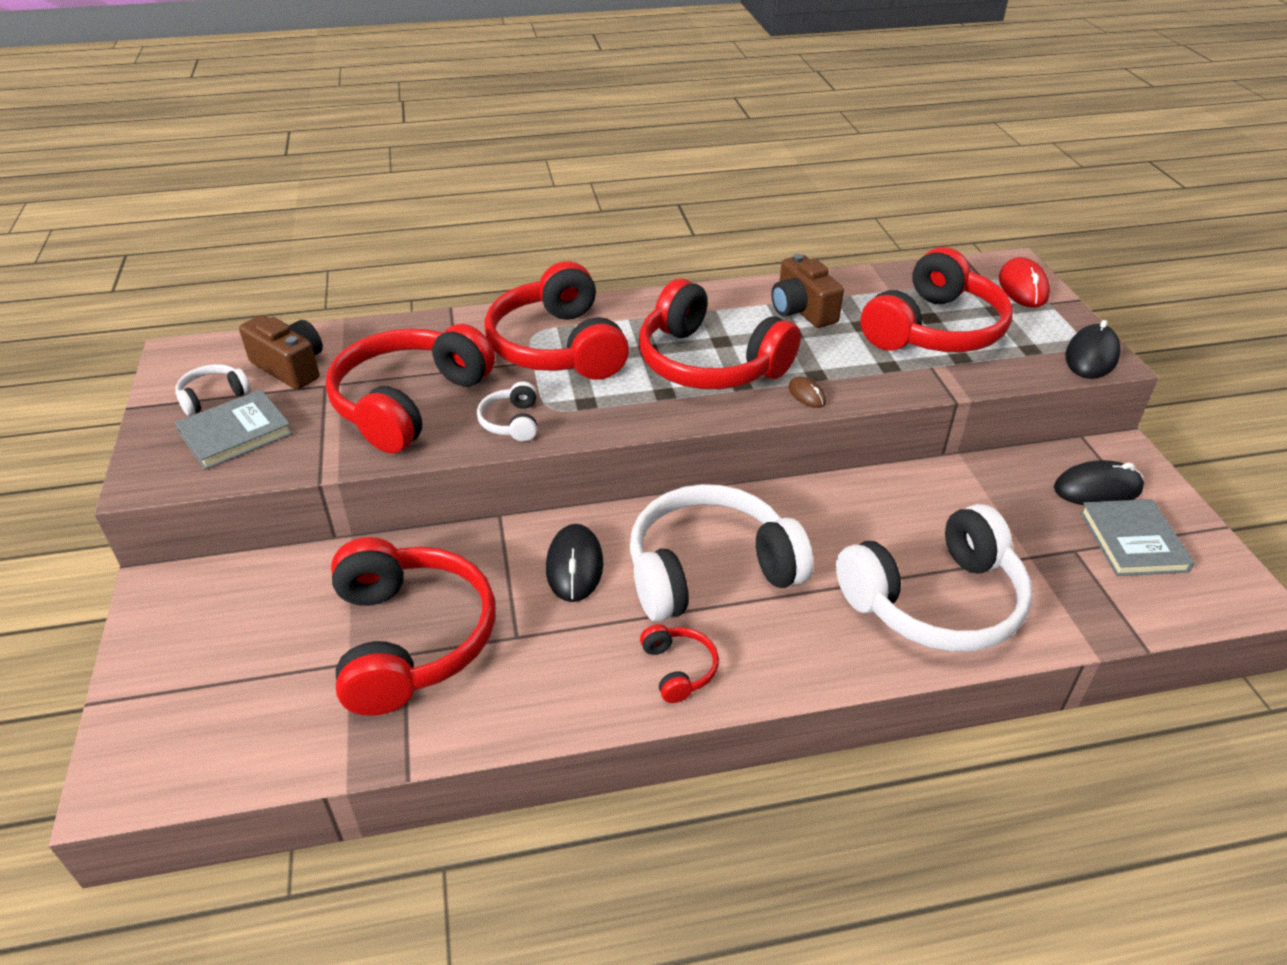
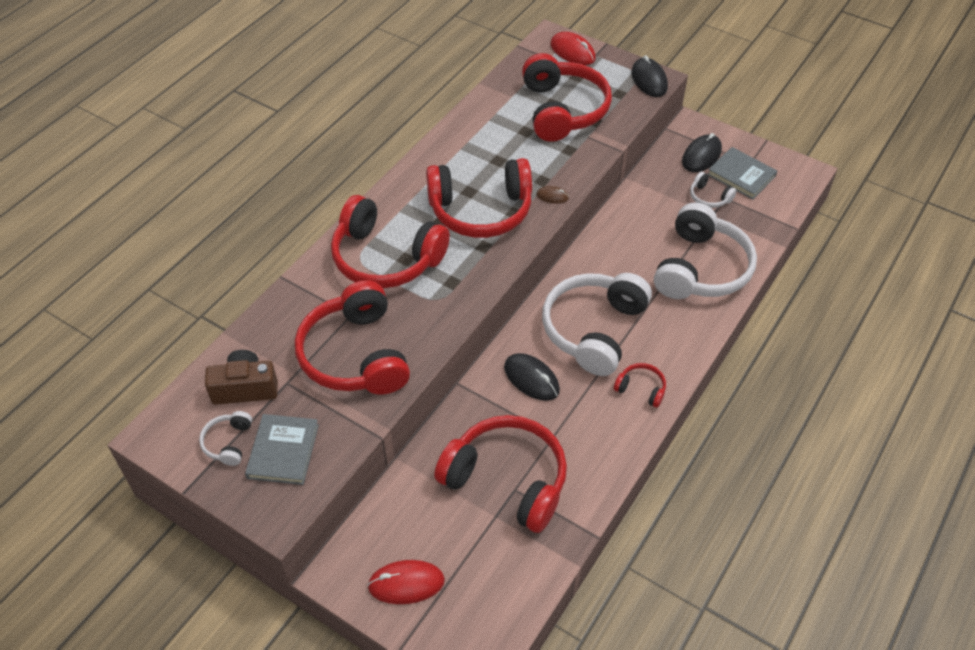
camera: 45 degrees left, 10 degrees up
(189, 650) = (406, 583): none -> red mouse
(511, 422) = (429, 323): white headphones -> white headphones (709, 197)
(802, 310) = (484, 141): brown camera -> none

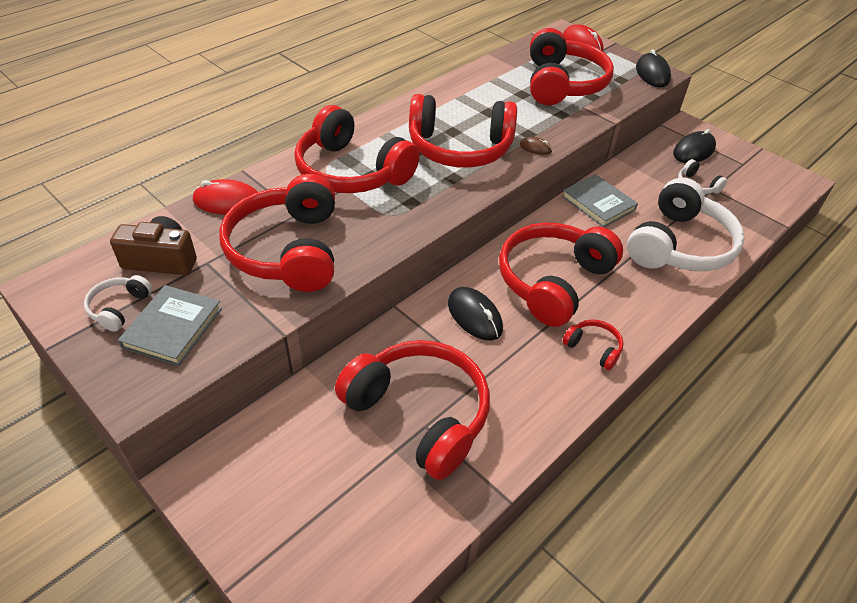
camera: 10 degrees right, 5 degrees down
(406, 583) = (267, 507): red mouse -> red mouse (228, 202)
(594, 330) = (553, 282): white headphones -> red headphones
(741, 175) = (733, 172): grey book -> grey book (598, 203)

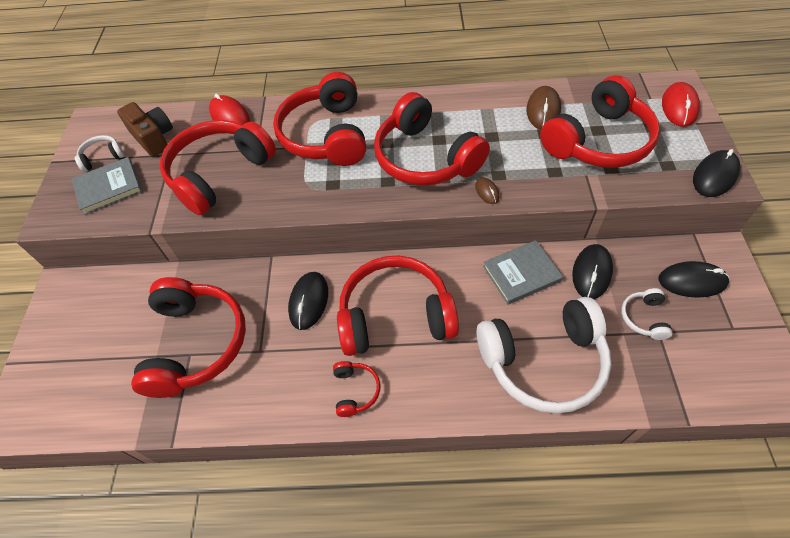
camera: 50 degrees right, 10 degrees up
(501, 80) = (543, 110): none -> brown mouse
(598, 203) = (521, 274): grey book -> grey book turned 60 degrees clockwise
(637, 177) = (591, 273): none -> black mouse

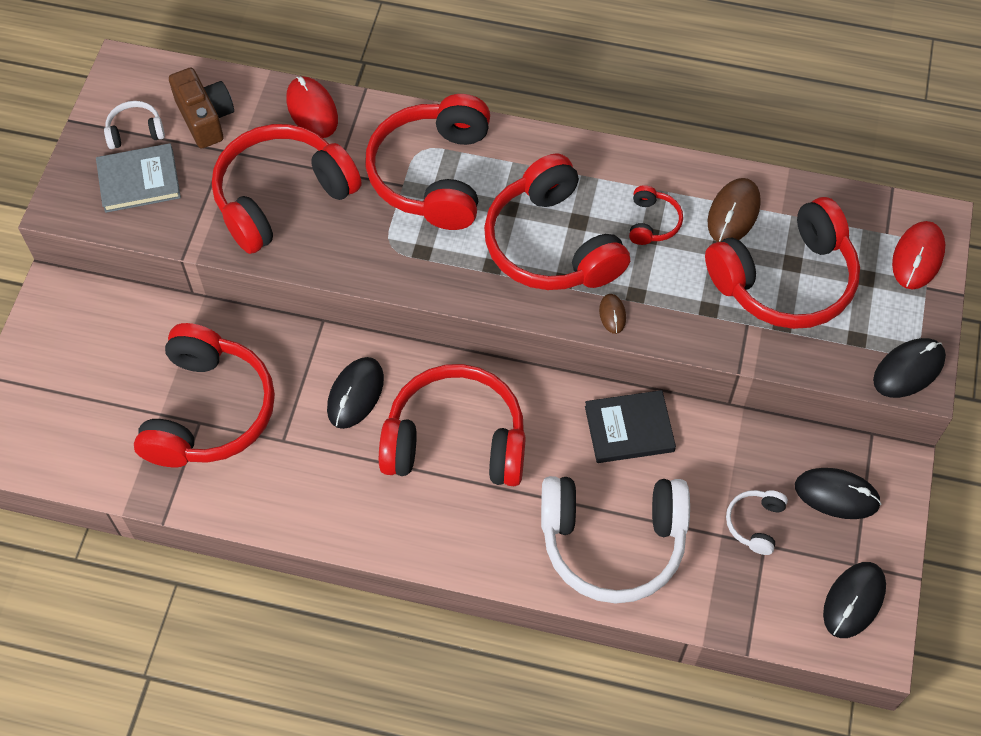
camera: 10 degrees right, 5 degrees up
(355, 391) = (383, 517): red headphones -> red headphones (652, 222)
(521, 274) = (629, 429): grey book -> black book
(591, 273) = (717, 451): black mouse -> black mouse (854, 601)

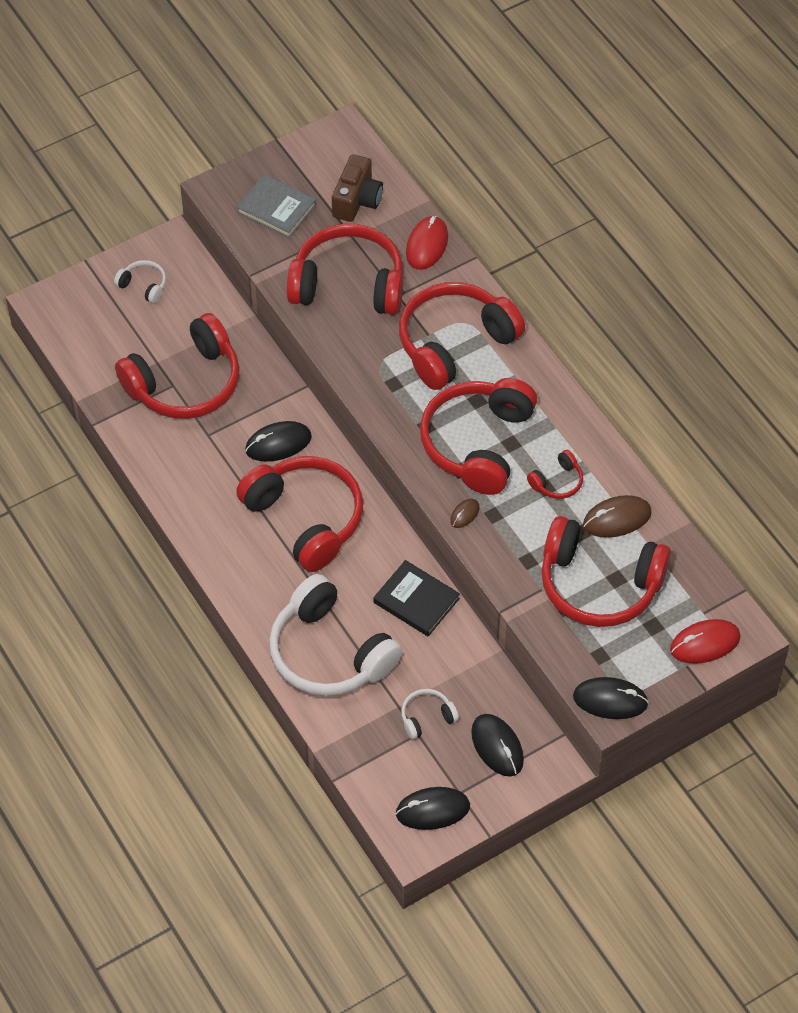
camera: 45 degrees right, 5 degrees down
(135, 131) = (307, 176): white headphones -> white headphones (143, 285)

